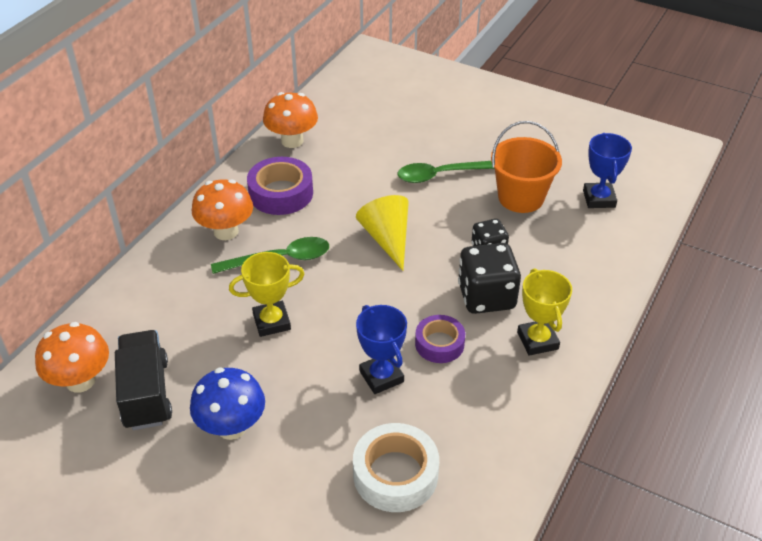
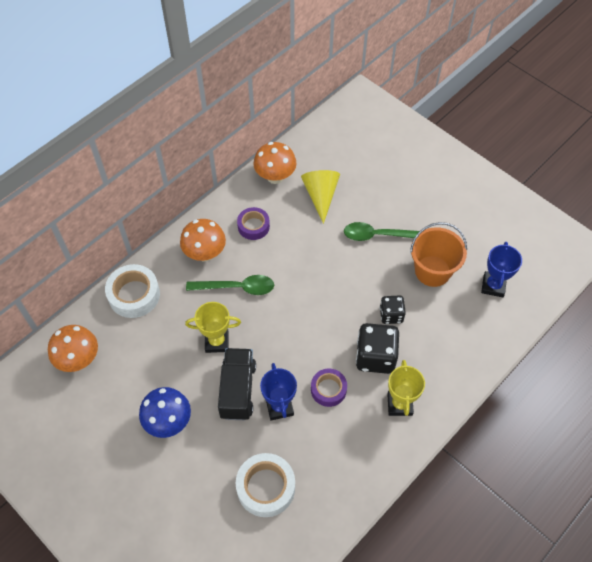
camera: 15 degrees right, 15 degrees up
(141, 293) = (134, 295): none -> white tape
(146, 394) = (119, 381): black truck -> black truck (237, 390)
(281, 193) = (253, 226): purple tape -> purple tape, size x0.65
(387, 239) = (319, 287): yellow cone -> yellow cone (320, 196)

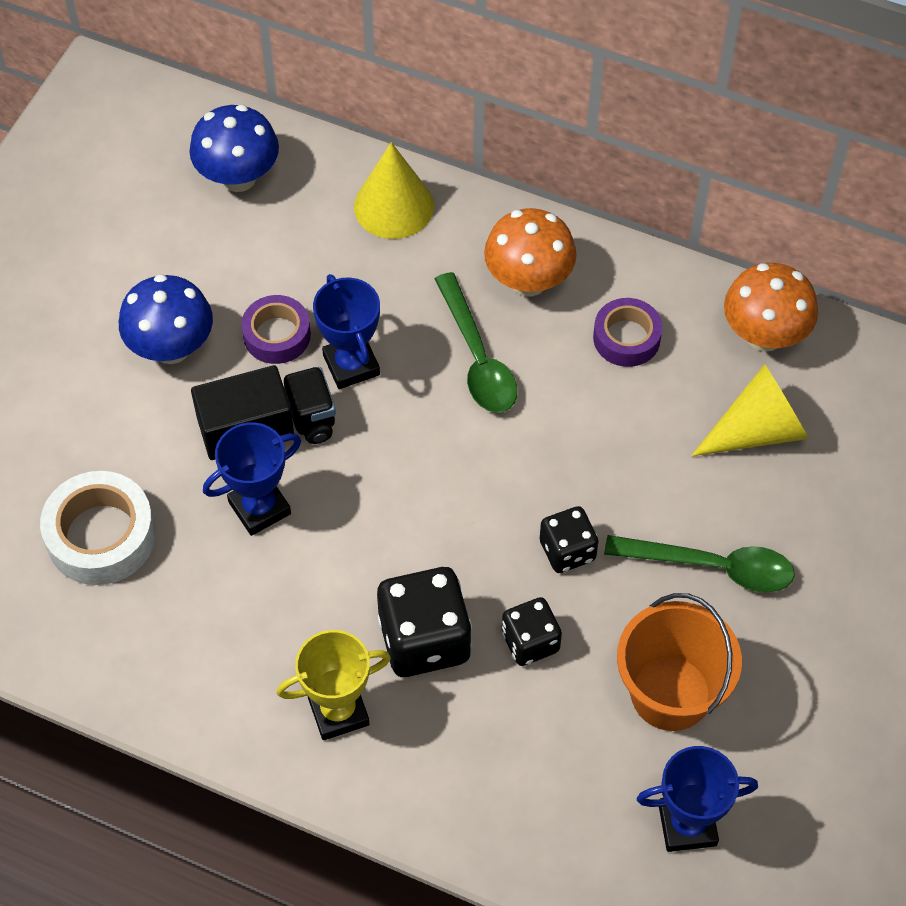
camera: 70 degrees right, 0 degrees up
(79, 359) = (238, 177): orange mushroom -> blue mushroom
(134, 295) = (394, 206): white tape -> yellow cone
(217, 342) = (351, 365): yellow trophy -> blue trophy
(328, 389) = (324, 578): purple tape -> purple tape (277, 335)
(351, 285) = (567, 551): none -> black dice
(379, 235) = (712, 567): green spoon -> green spoon turned 120 degrees clockwise

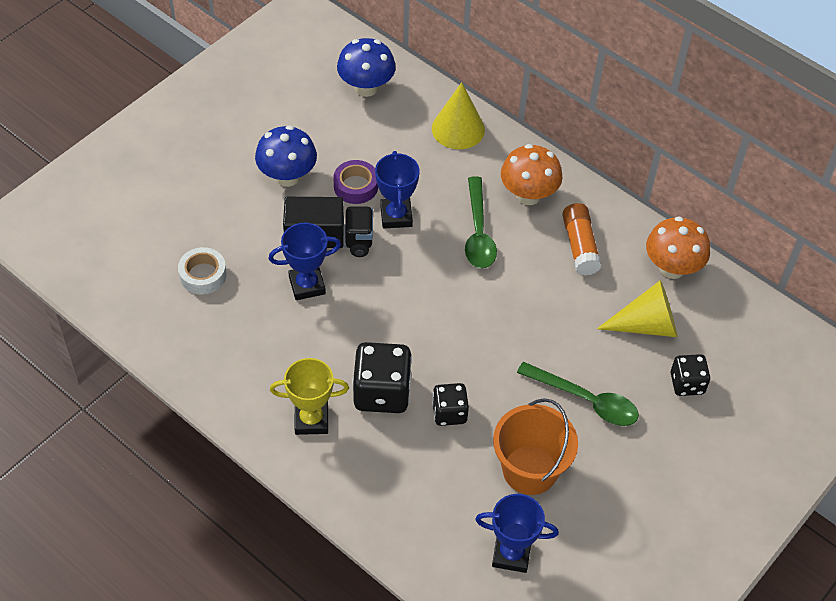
camera: 15 degrees right, 5 degrees down
(101, 536) = (203, 275): white tape -> white tape, size x0.65
(567, 551) = (494, 364): black dice -> black dice (687, 384)
(626, 338) = (580, 246): purple tape -> orange glue stick

